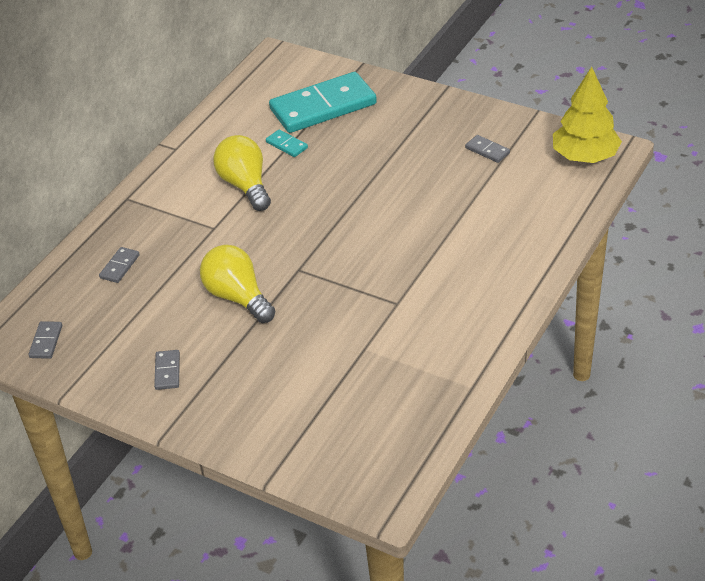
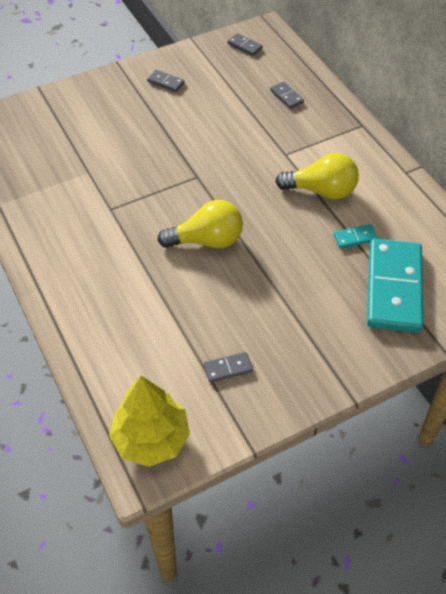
camera: 120 degrees right, 10 degrees up
(238, 297) = (200, 136): yellow light bulb -> yellow light bulb (207, 240)

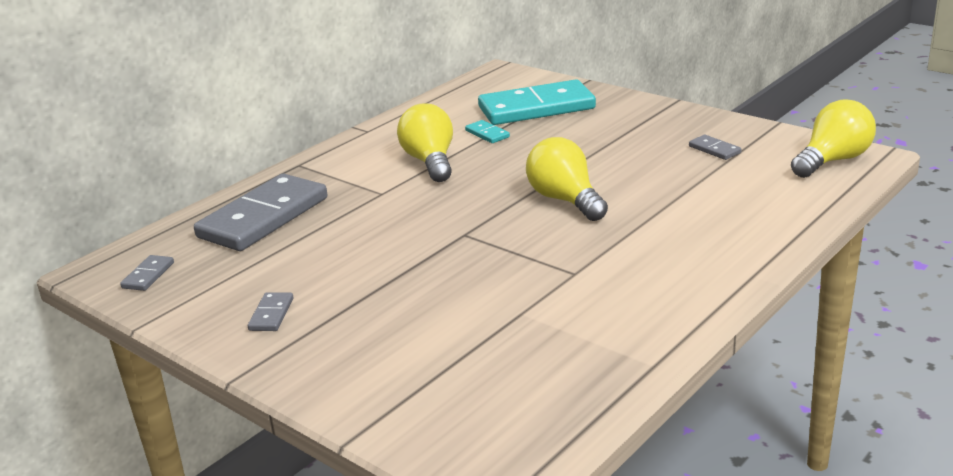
camera: 110 degrees left, 25 degrees down
(151, 438) = (832, 160): yellow tree -> yellow light bulb
(286, 96) = (263, 217): grey domino -> grey domino, size x2.48

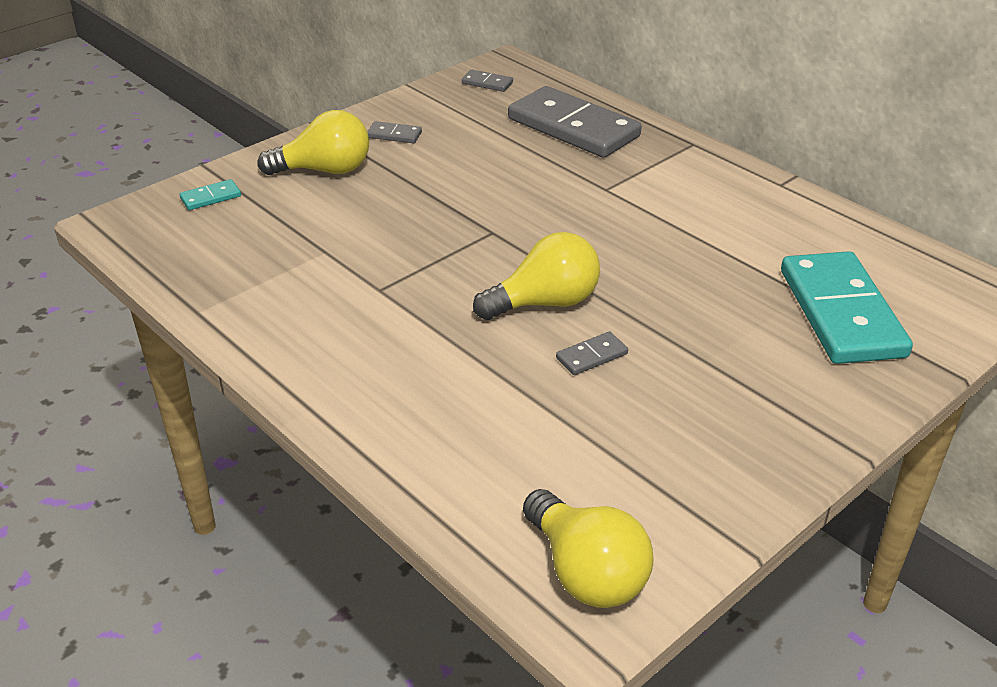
camera: 95 degrees right, 10 degrees up
(430, 162) = (678, 221): yellow light bulb -> yellow light bulb (324, 170)
(487, 134) = (754, 265): turquoise domino -> turquoise domino (211, 197)
(714, 149) = (658, 454): grey domino -> grey domino (592, 356)

